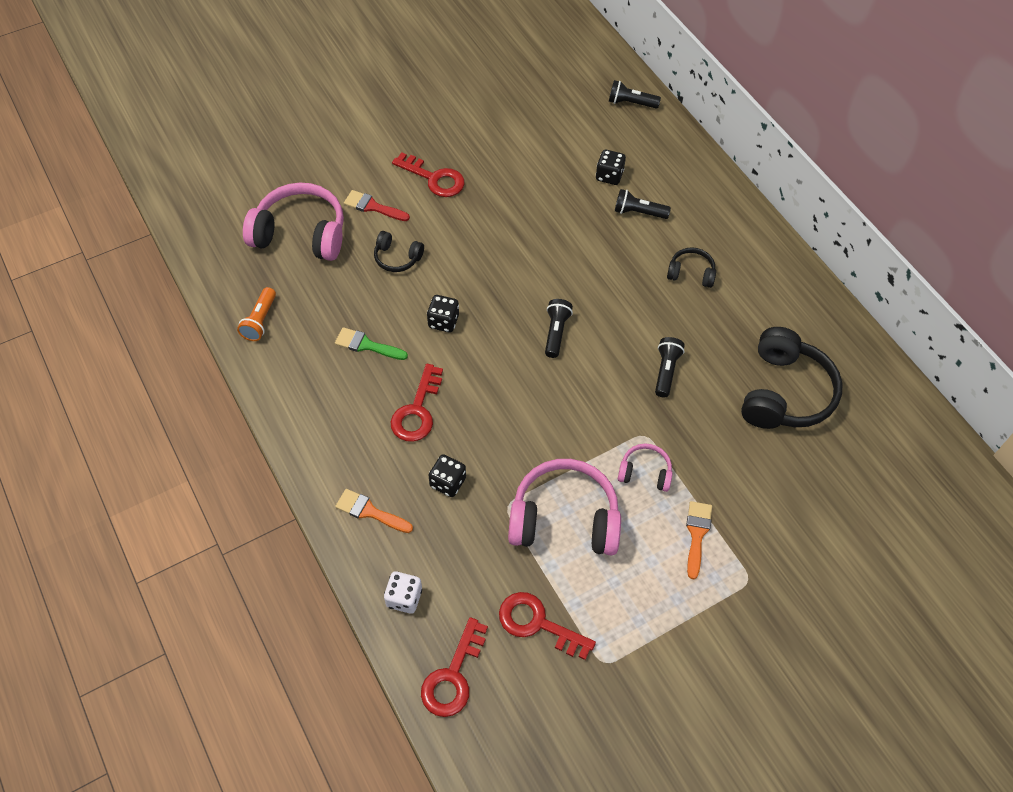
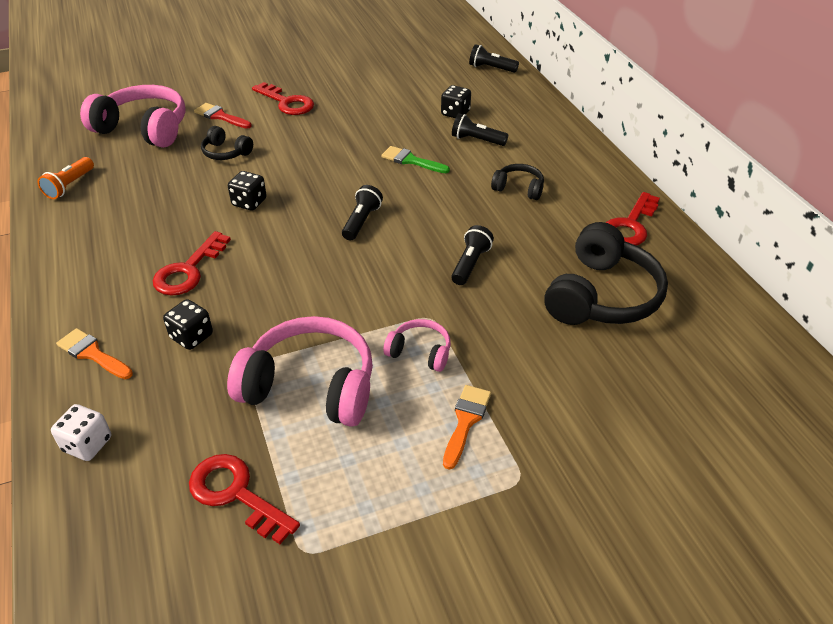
camera: 10 degrees right, 15 degrees down
(366, 345) = (163, 213): green brush -> green brush (411, 160)
(453, 676) = (104, 540): red key -> red key (630, 225)

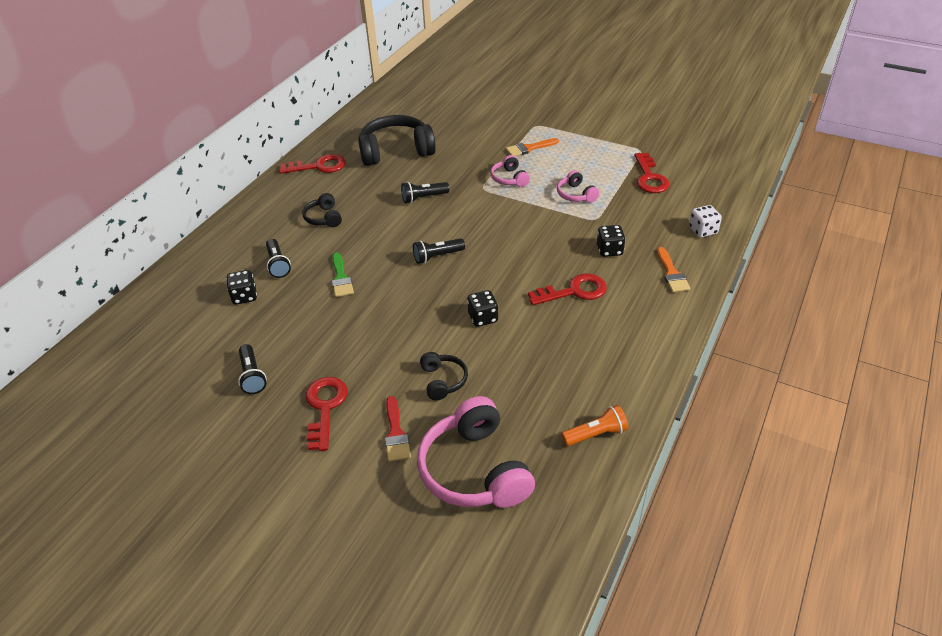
camera: 130 degrees left, 0 degrees up
(310, 386) = (576, 194): pink headphones -> pink headphones, size x0.50
(491, 68) = (135, 321): black flashlight -> black flashlight (252, 376)

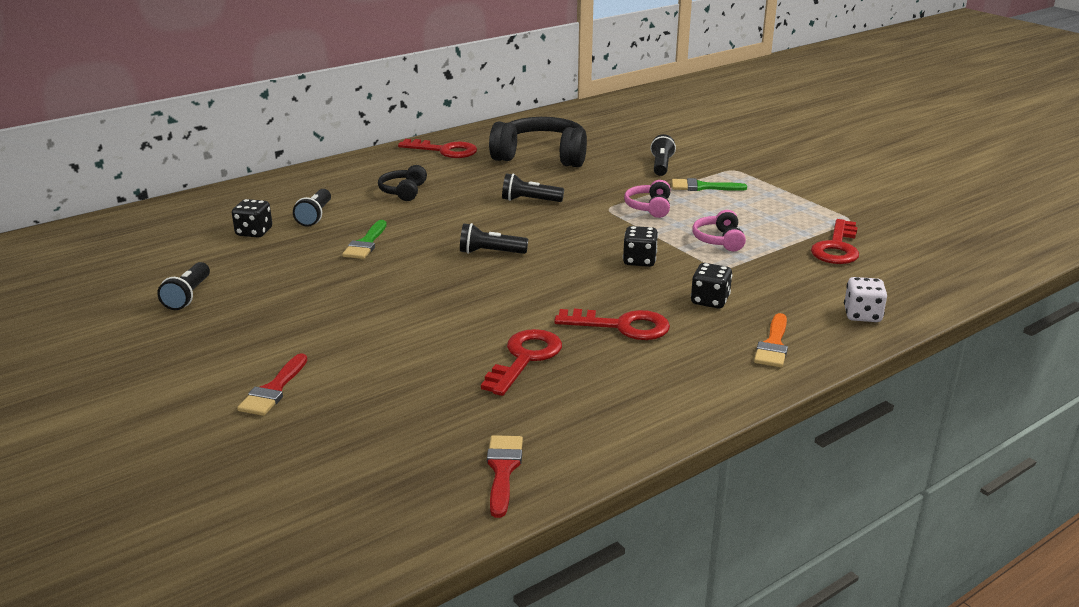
camera: 25 degrees right, 15 degrees down
(325, 407) = (227, 343): red key -> red key (525, 358)
(443, 381) = (376, 360): black headphones -> none
(474, 470) = (321, 452): pink headphones -> none
(483, 318) = (484, 319): black dice -> black dice (639, 261)
(486, 135) = (661, 166): none -> black flashlight
(529, 148) = (702, 187): orange brush -> green brush
(595, 434) = (503, 470): orange flashlight -> red brush

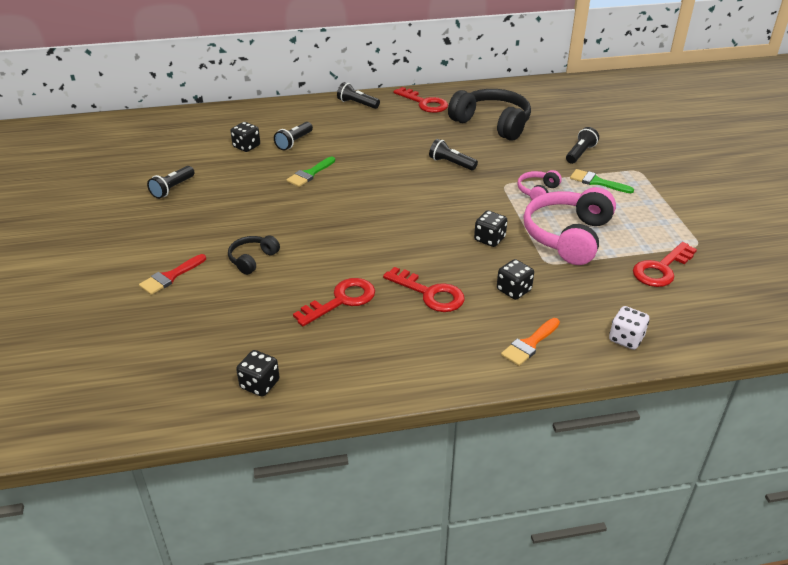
camera: 25 degrees right, 10 degrees up
(403, 191) = (368, 134): black headphones -> black headphones (252, 259)
(490, 252) = (387, 203): black flashlight -> black flashlight (357, 104)
(503, 470) = (260, 384): red brush -> black dice
(719, 240) = (568, 236): pink headphones -> pink headphones, size x2.02

